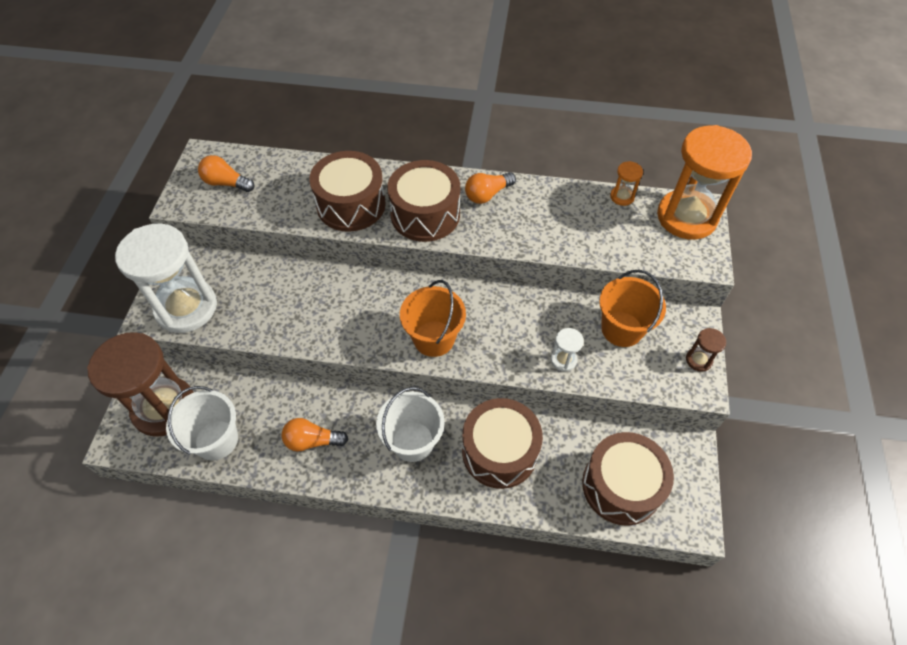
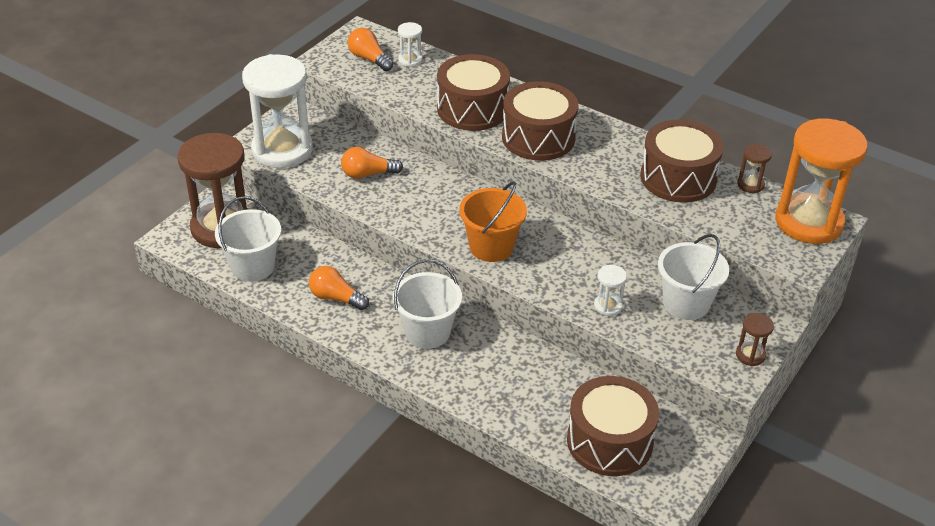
camera: 25 degrees right, 15 degrees down
(266, 171) = (410, 60): none -> white hourglass
(487, 194) = (610, 141): orange light bulb -> orange light bulb (368, 174)
(499, 451) = (505, 370): brown drum -> brown drum (678, 178)
(622, 197) = (750, 185): orange hourglass -> brown hourglass
(622, 329) = (686, 303): orange bucket -> white bucket

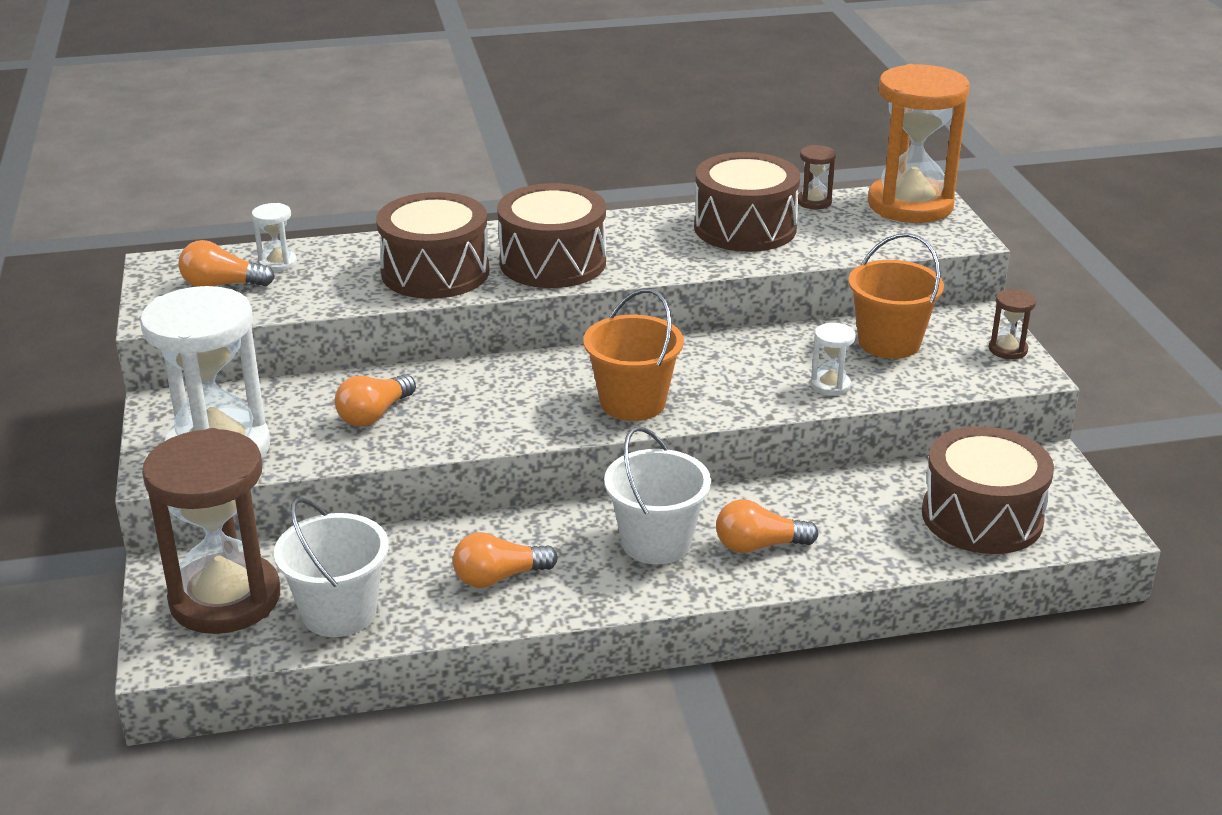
camera: 45 degrees left, 10 degrees down
(471, 370) = (759, 546): none -> orange light bulb
(686, 303) = (889, 342): white bucket -> orange bucket

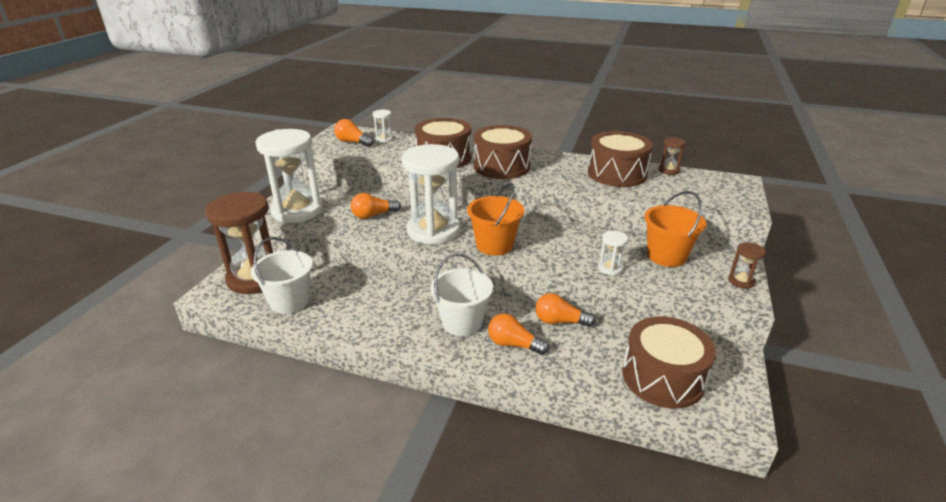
camera: 30 degrees right, 0 degrees up
(499, 577) = (372, 311): orange light bulb -> orange light bulb (560, 321)
(510, 409) = (433, 231): none -> white hourglass
(910, 205) = (726, 184): orange hourglass -> none

